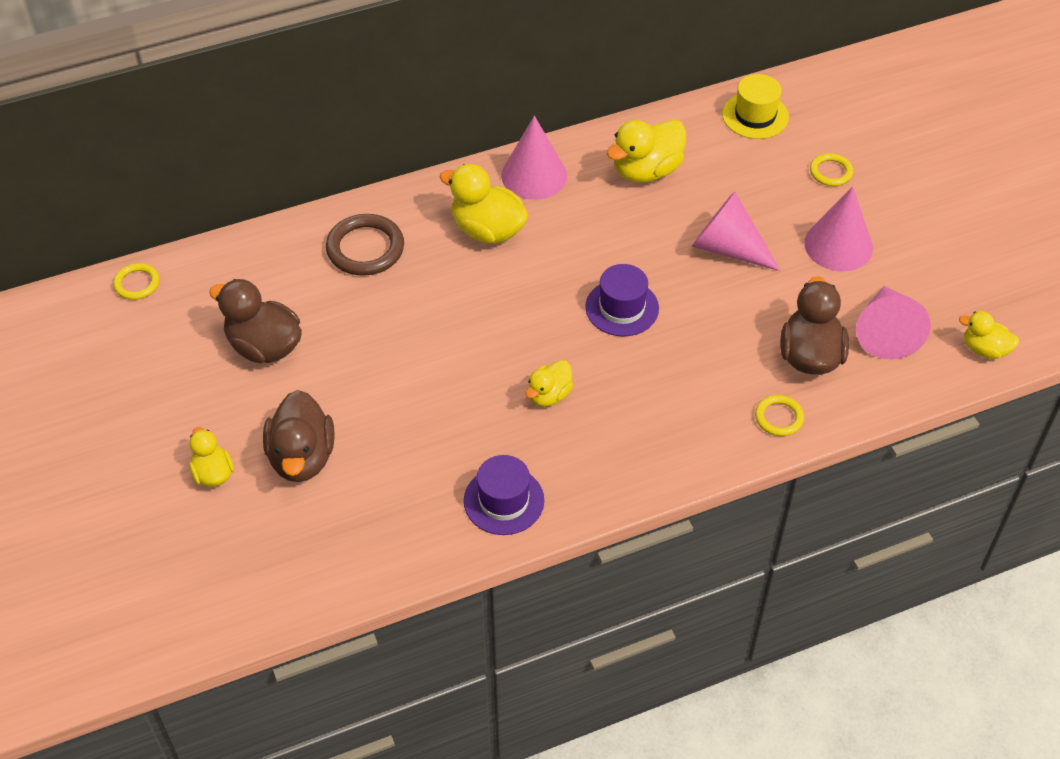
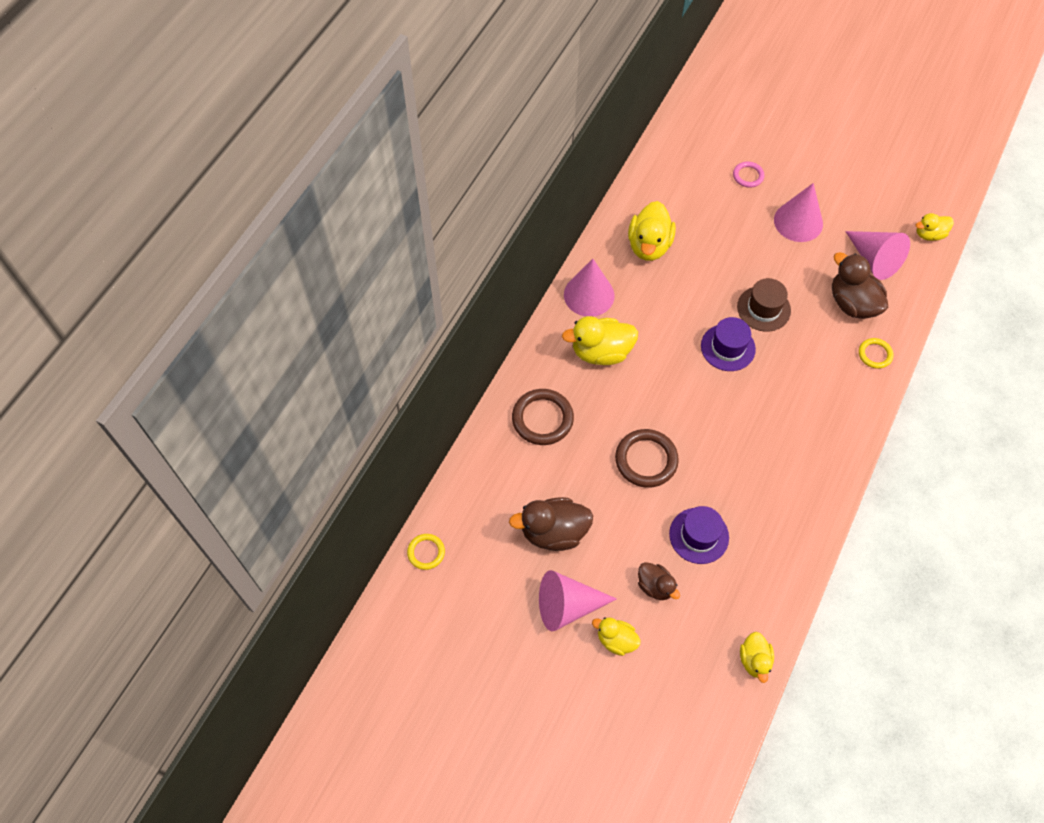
camera: 40 degrees left, 10 degrees up
(302, 457) = (655, 586): brown duck -> brown duck, size x0.59
(421, 348) = (646, 460): none -> brown ring
(504, 500) = (792, 520): purple hat -> purple hat (699, 535)
(549, 395) = (747, 434): yellow duck -> yellow duck (754, 660)
(703, 298) = (763, 308): none -> brown hat
(727, 248) = (744, 266): pink cone -> pink cone (567, 606)
(755, 115) = (671, 166): yellow hat -> none
(830, 172) = (748, 176): yellow ring -> pink ring

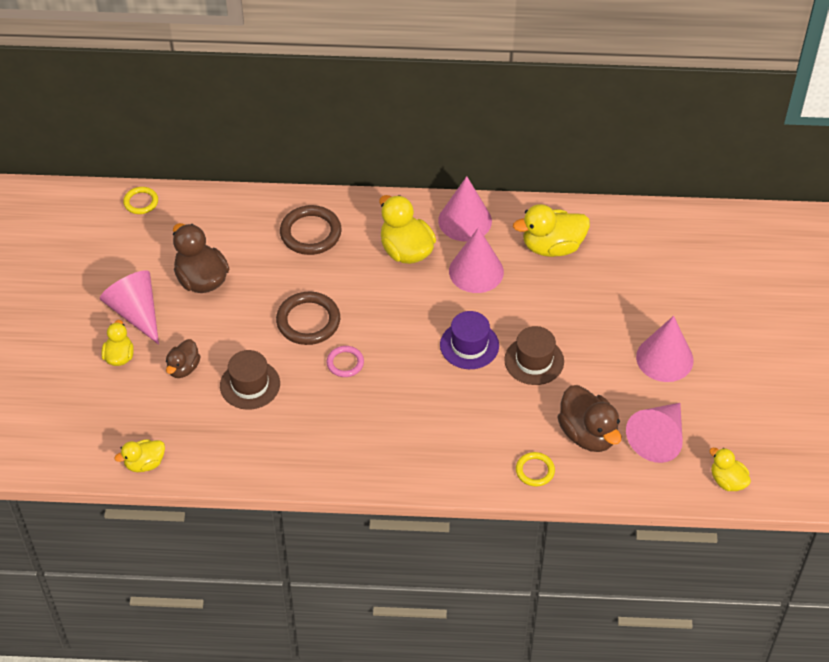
camera: 65 degrees right, 10 degrees down
(649, 310) = (476, 271): none -> pink cone
(699, 535) = (250, 384): purple hat -> brown hat
(748, 176) = (696, 298): pink ring -> pink ring (345, 363)
(852, 303) = (588, 434): brown duck -> brown duck turned 120 degrees clockwise

